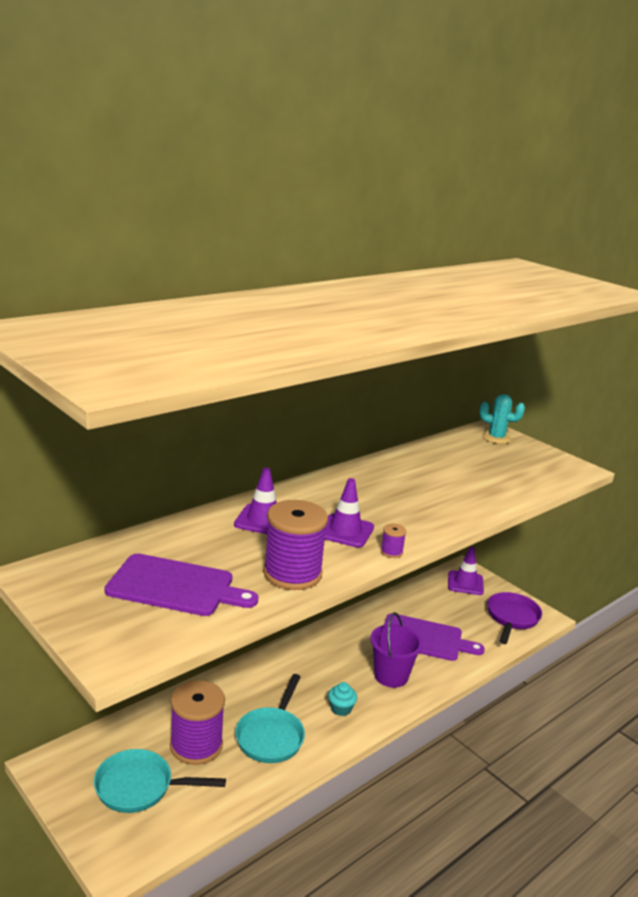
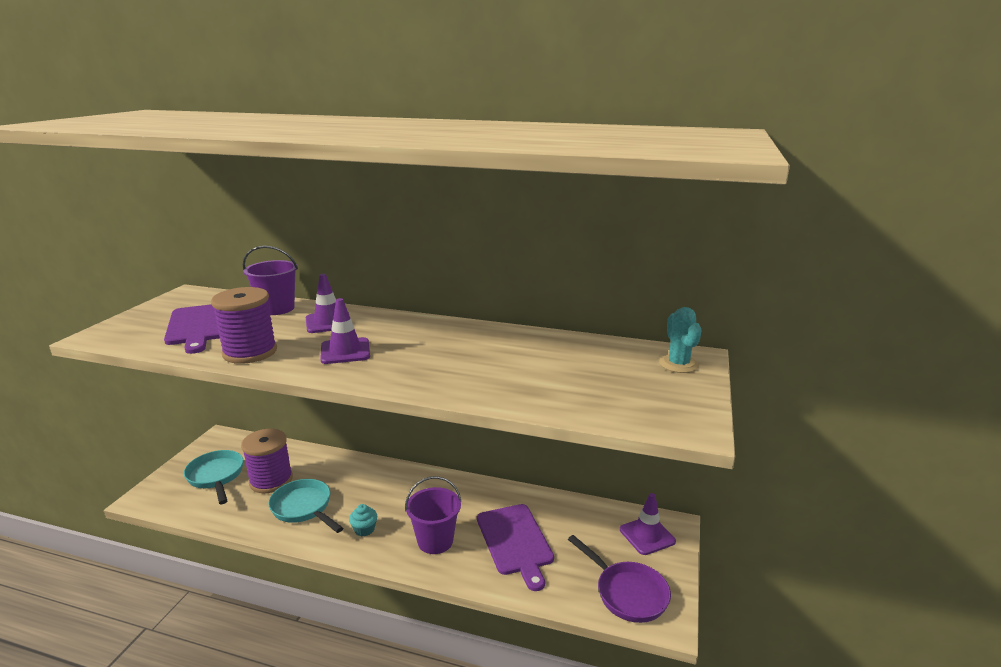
camera: 60 degrees right, 0 degrees up
(183, 534) = (277, 308): none -> purple bucket
(271, 736) = (304, 508): turquoise pan -> turquoise pan turned 60 degrees clockwise
(391, 552) = (327, 376): purple spool -> none
(512, 618) = (627, 593): purple pan -> purple pan turned 60 degrees clockwise

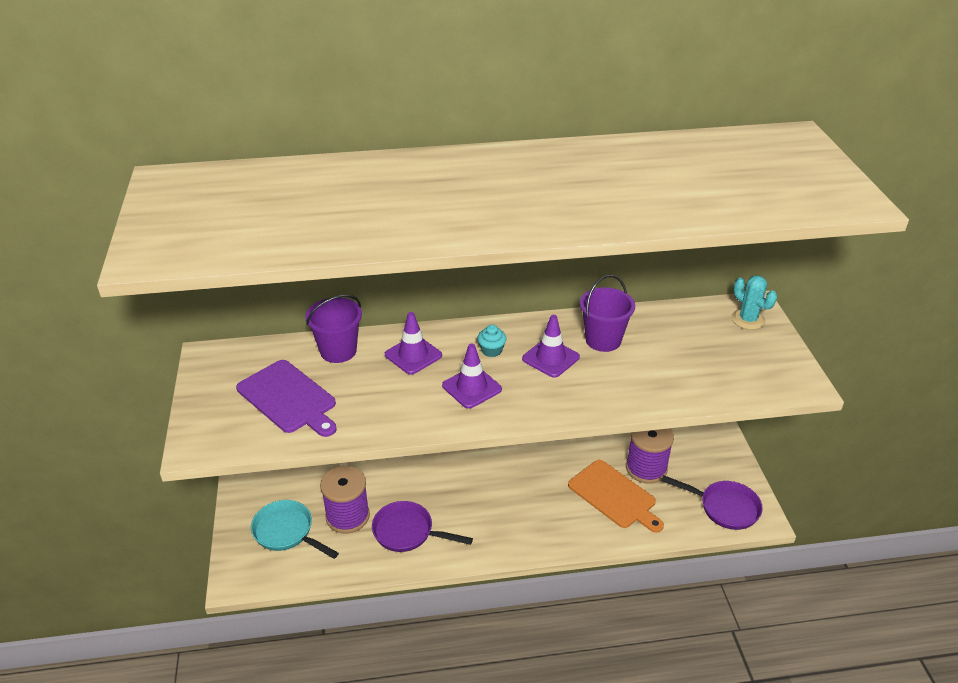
camera: 25 degrees left, 15 degrees up
(250, 352) = (385, 416): purple spool -> purple spool (646, 468)
(304, 508) = (408, 532): turquoise pan -> purple pan
(364, 529) = (481, 532): turquoise cupcake -> turquoise cupcake (491, 350)
(435, 541) = (550, 519): purple bucket -> purple bucket (603, 340)
(515, 541) = (614, 496): purple cutting board -> orange cutting board
(647, 535) = (709, 453): purple traffic cone -> purple traffic cone (550, 358)

